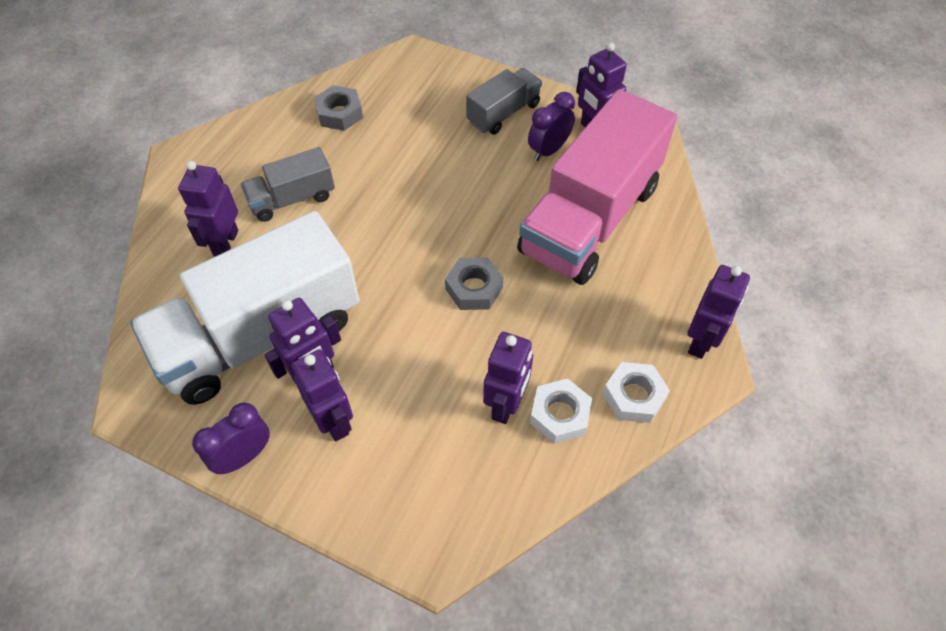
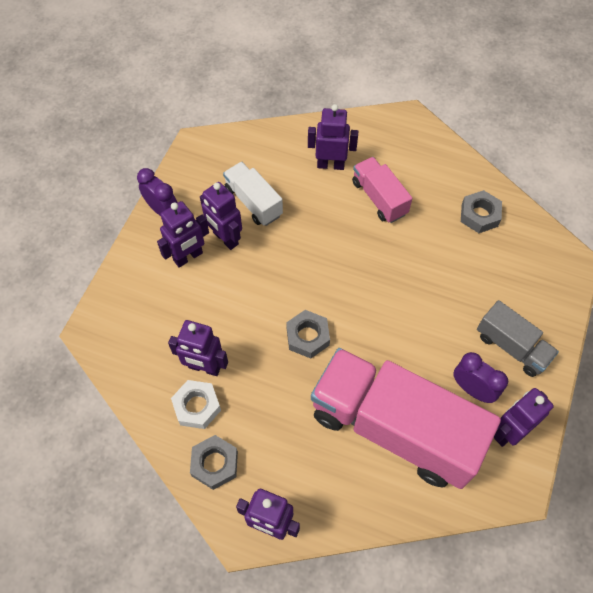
camera: 85 degrees right, 5 degrees up
(261, 335) = (253, 202): white truck -> white truck, size x0.48
(292, 199) = (379, 198): grey truck -> pink truck
(634, 396) = (215, 464): white nut -> grey nut

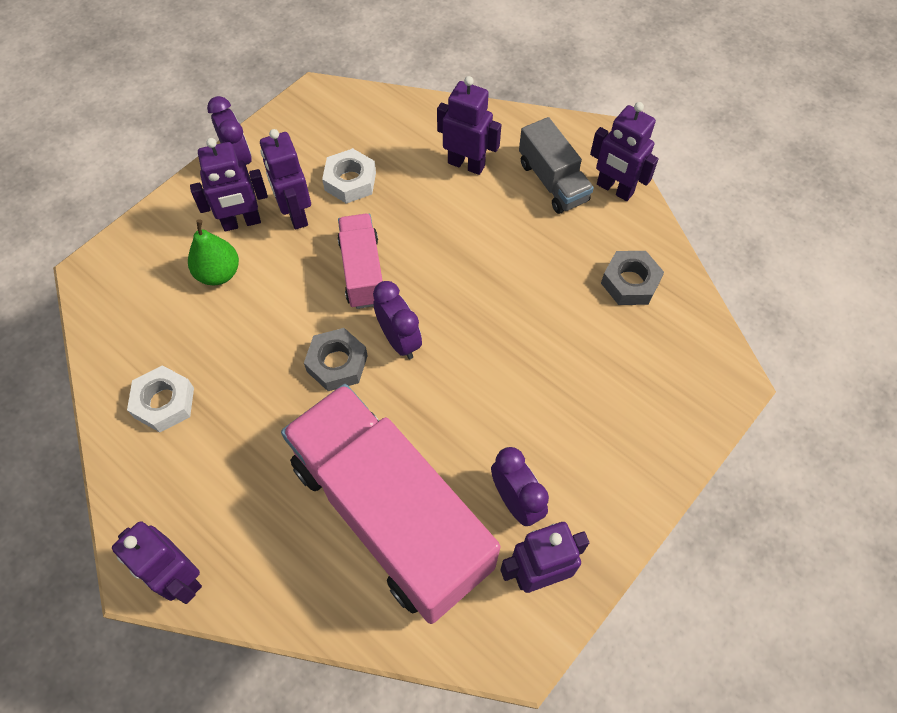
camera: 20 degrees right, 0 degrees up
(190, 300) = (219, 273): none -> green pear
(204, 367) = (196, 359): purple robot -> purple robot (614, 189)
(215, 464) = (151, 479): grey nut -> none
(253, 202) = (350, 181): white truck -> white nut
(343, 306) = (399, 340): none -> purple clock
(379, 198) = (508, 222): pink truck -> pink truck (363, 271)
(512, 346) = (595, 464): grey truck -> grey truck (552, 181)

